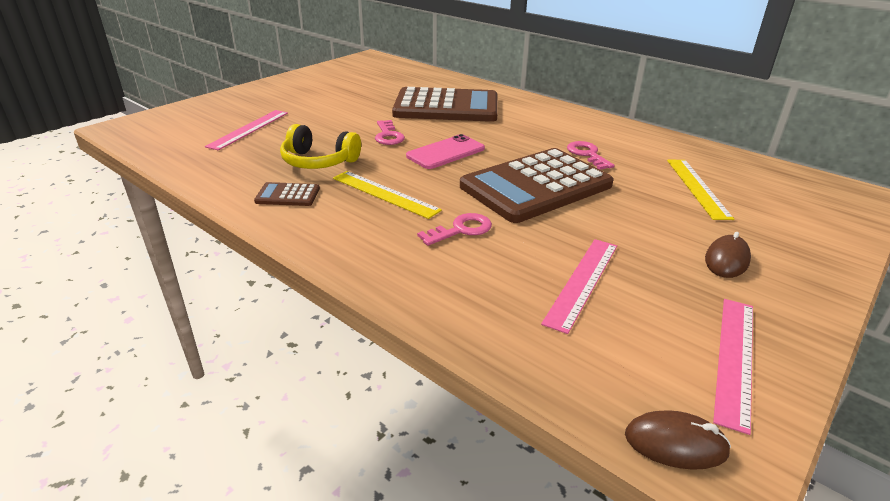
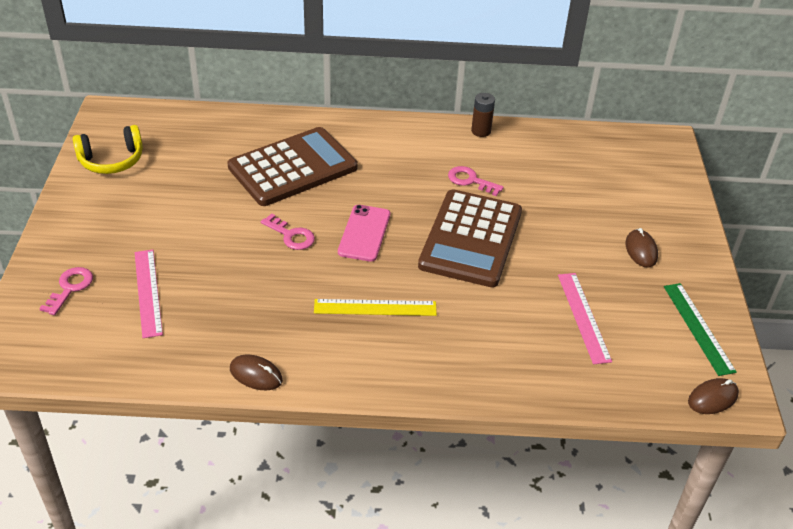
camera: 40 degrees left, 10 degrees up
(233, 193) = (256, 375): none -> brown mouse
(287, 195) = (303, 352): brown calculator -> none
(318, 161) = (275, 300): yellow headphones -> yellow headphones (112, 160)
(461, 230) = (469, 313): pink key -> pink key (70, 288)
(639, 132) = (481, 131): none -> brown battery
(697, 187) = (572, 184): yellow ruler -> none
(735, 358) = (698, 328): pink ruler -> green ruler

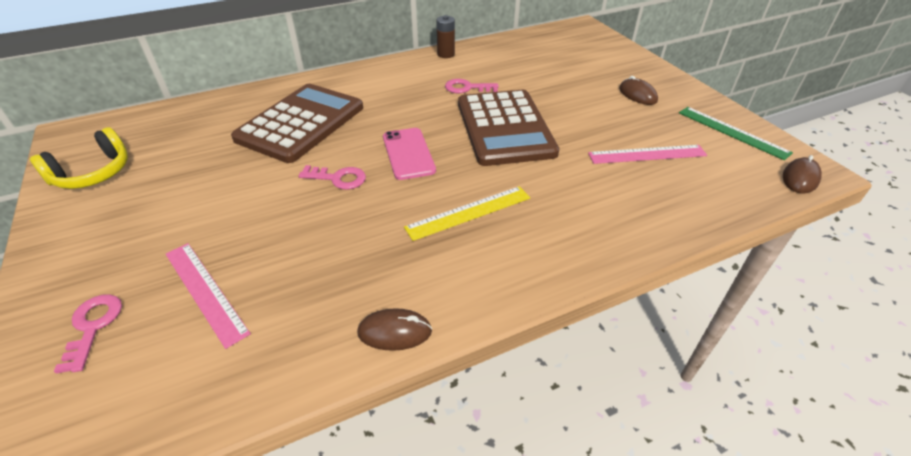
camera: 25 degrees left, 0 degrees up
(583, 317) = (647, 154): pink ruler -> pink ruler turned 60 degrees counterclockwise

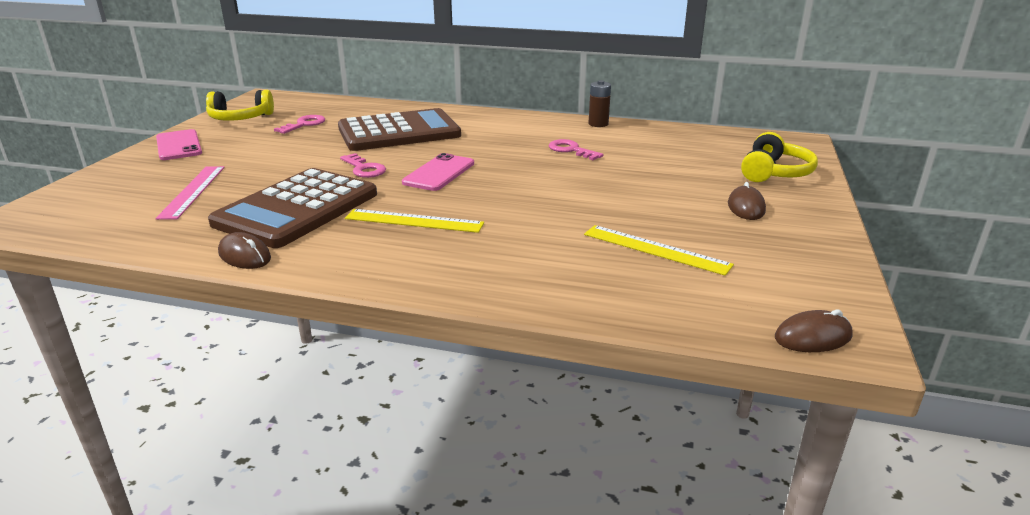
camera: 40 degrees right, 15 degrees down
(75, 242) = (179, 145): none -> pink phone
(93, 326) = (124, 183): pink key -> pink key (304, 124)
(505, 128) = (550, 185): brown calculator -> brown calculator (297, 209)
(609, 59) = (774, 172): none -> yellow headphones
(647, 154) = (655, 249): pink ruler -> yellow ruler
(732, 132) = (805, 272): green ruler -> none

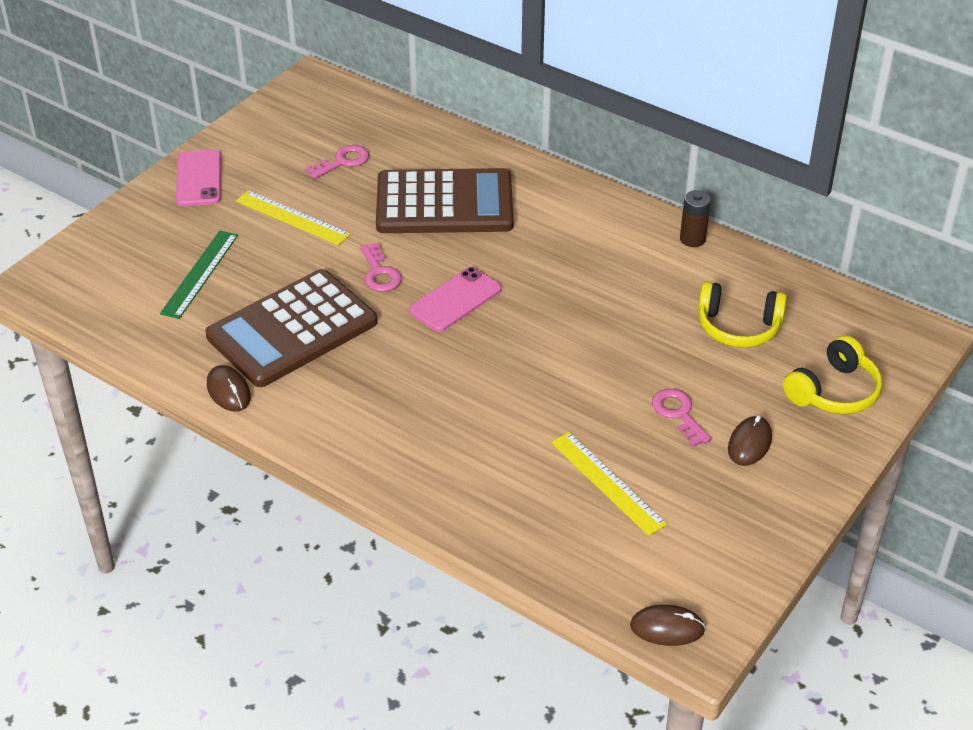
camera: 20 degrees right, 15 degrees up
(192, 191) = (200, 274): pink ruler -> green ruler
(240, 118) = (274, 131): yellow headphones -> yellow headphones (738, 327)
(414, 221) = (396, 378): yellow ruler -> yellow ruler (292, 217)
(571, 150) = (625, 289): pink key -> pink key (678, 414)

